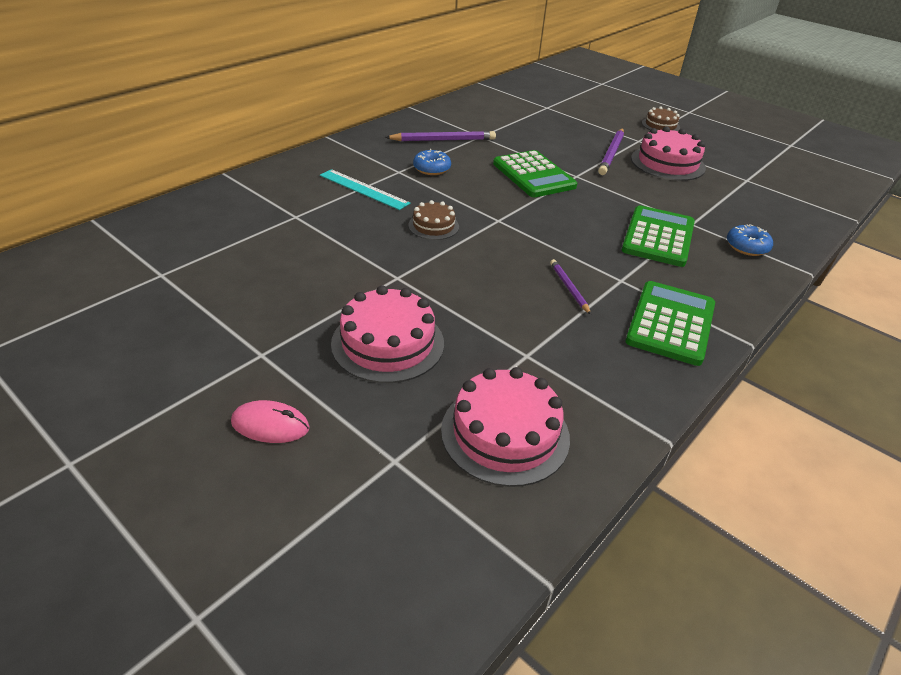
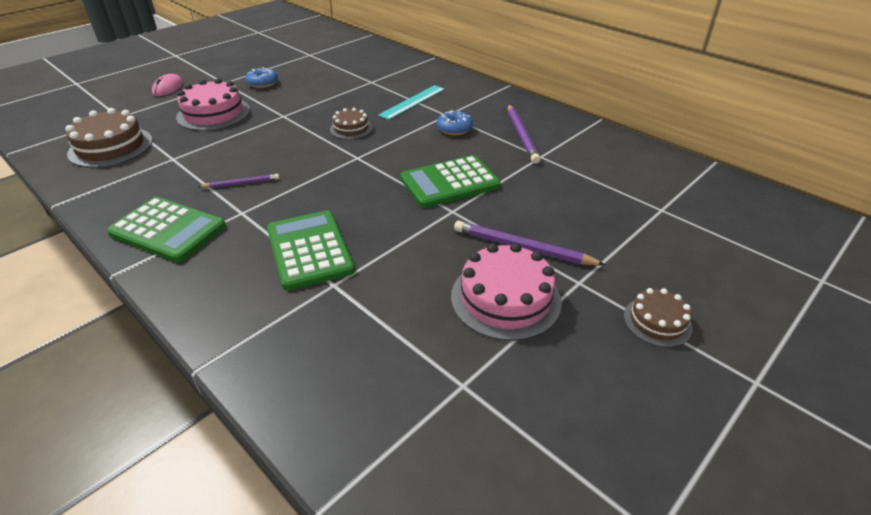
camera: 95 degrees right, 0 degrees up
(505, 433) = (111, 147): pink cake -> brown cake
(658, 237) = (309, 250): green calculator -> green calculator turned 135 degrees counterclockwise
(747, 247) = (271, 322): blue donut -> blue donut (263, 83)

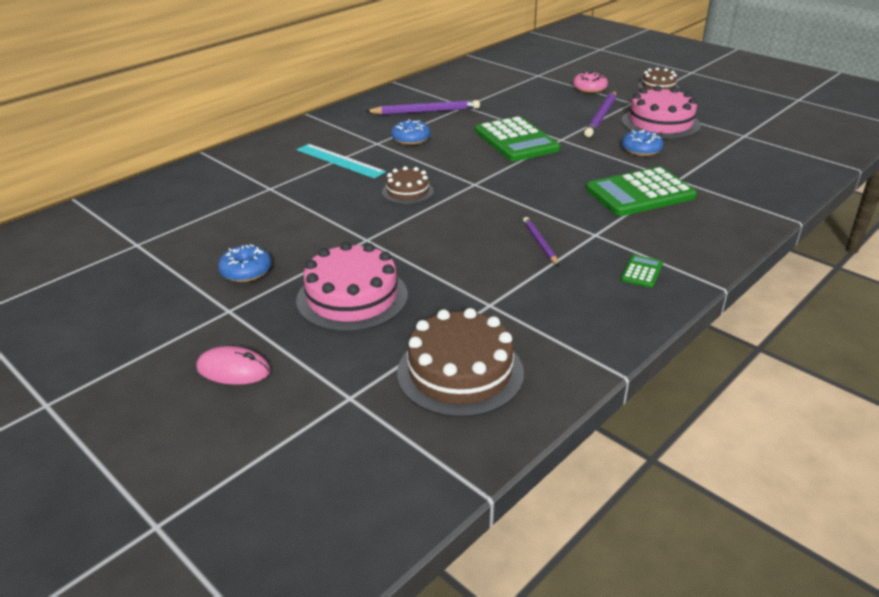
camera: 90 degrees left, 5 degrees down
(168, 230) = (641, 272): green calculator -> green calculator, size x0.44
(418, 267) = (641, 150): none -> blue donut
(624, 248) = (589, 88): none -> pink donut

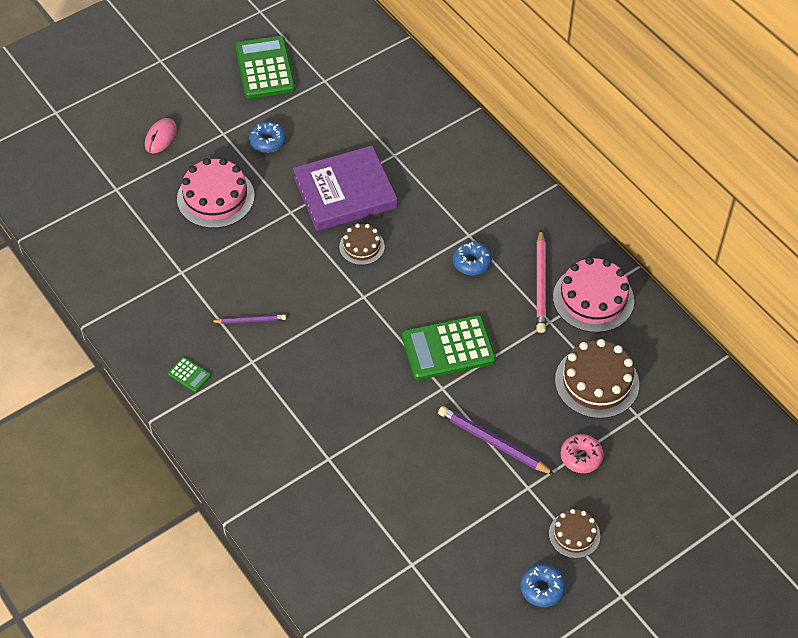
camera: 100 degrees right, 20 degrees up
(330, 209) = (345, 192): none -> purple book
(340, 161) = (435, 204): turquoise ruler -> none
(425, 111) = (540, 284): purple pencil -> pink pencil
(460, 372) = (118, 243): brown cake -> brown cake (596, 382)
(640, 193) = (310, 417): green calculator -> green calculator (265, 68)
(641, 150) = (400, 451): blue donut -> blue donut (542, 589)
(660, 123) = (463, 494): pink cake -> pink cake (593, 298)

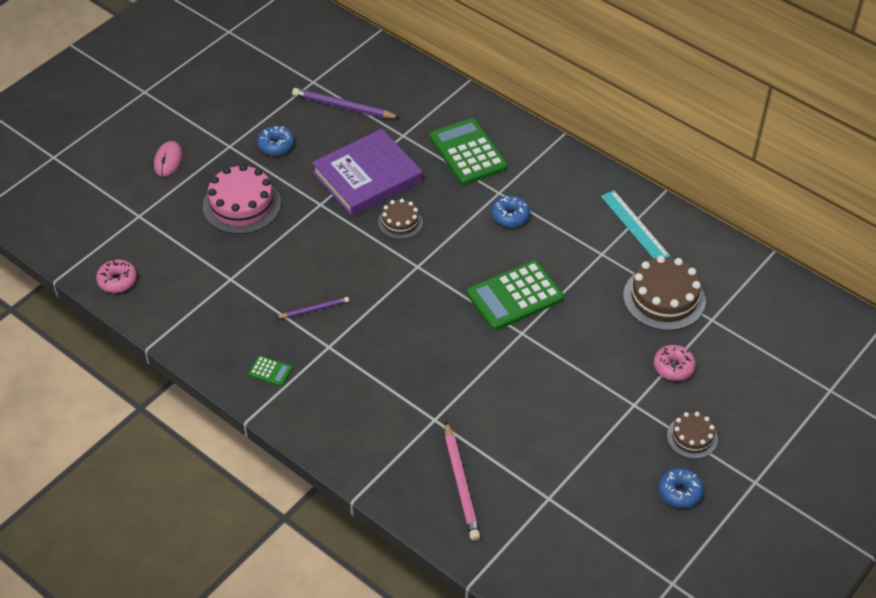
camera: 15 degrees left, 5 degrees down
(76, 252) = (117, 281): none -> pink donut
(265, 68) = (251, 81): green calculator -> green calculator (468, 152)
(493, 442) = (587, 371): purple pencil -> purple pencil (343, 107)
(540, 284) = (581, 222): pink pencil -> pink pencil (461, 484)
(593, 298) = (634, 226): pink cake -> turquoise ruler

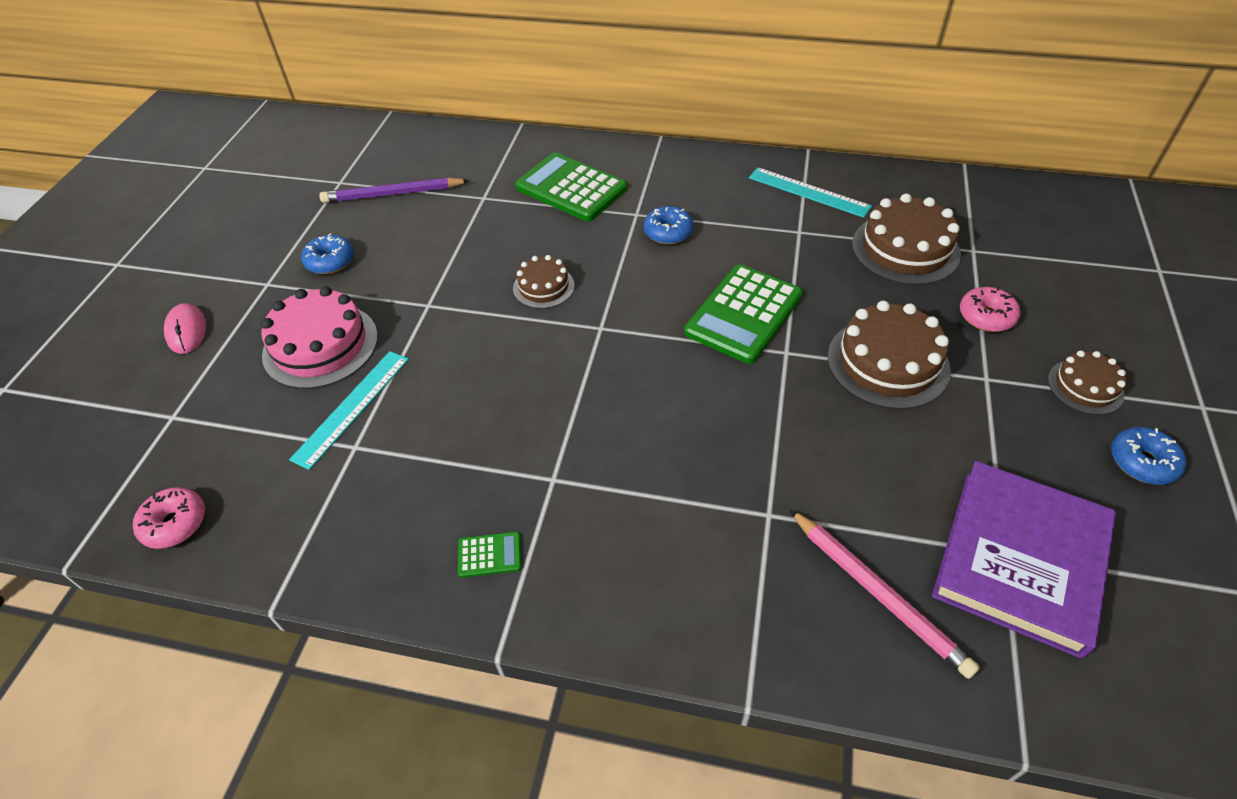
camera: 25 degrees left, 0 degrees up
(240, 253) = (351, 407): none -> turquoise ruler
(314, 309) = (500, 437): purple pencil -> none
(367, 177) = (469, 254): purple book -> purple book (1020, 560)
(580, 367) = (888, 363): none -> brown cake

